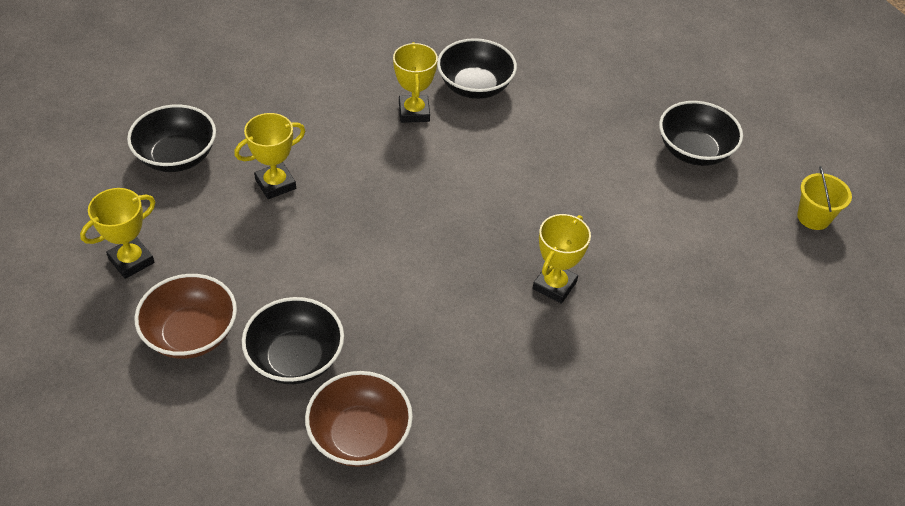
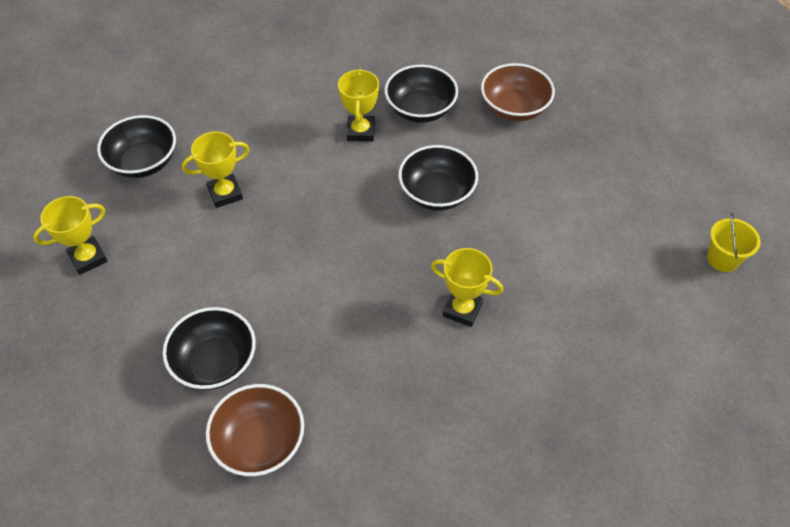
camera: 10 degrees right, 5 degrees up
(191, 334) = (128, 331): brown bowl -> brown bowl (514, 108)
(554, 285) = (462, 309): yellow trophy -> yellow trophy turned 75 degrees clockwise
(694, 151) = (616, 184): black bowl -> black bowl (437, 193)

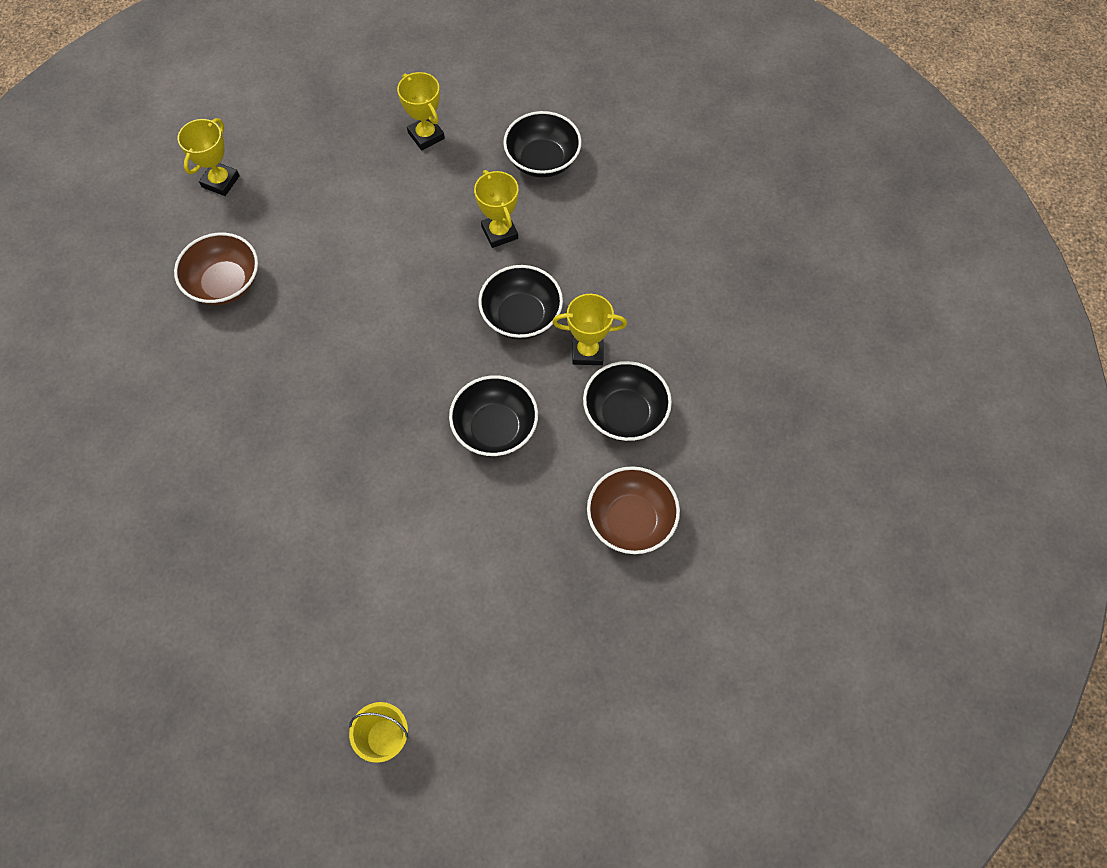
camera: 90 degrees right, 10 degrees up
(215, 362) = (306, 244): black bowl -> black bowl (521, 316)
(462, 309) = (341, 448): yellow trophy -> yellow trophy (220, 181)

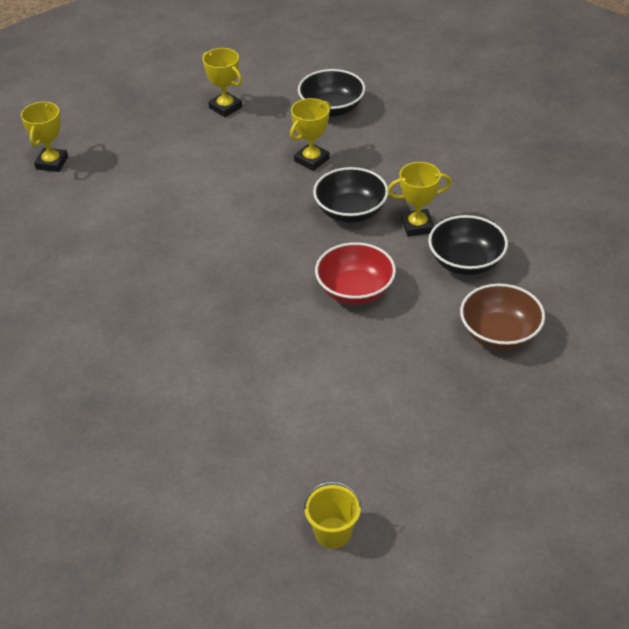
camera: 10 degrees left, 20 degrees down
(225, 283) = (76, 230): brown bowl -> none
(495, 428) = (355, 290): black bowl -> red bowl
(499, 232) = (311, 160): yellow trophy -> yellow trophy turned 75 degrees clockwise

